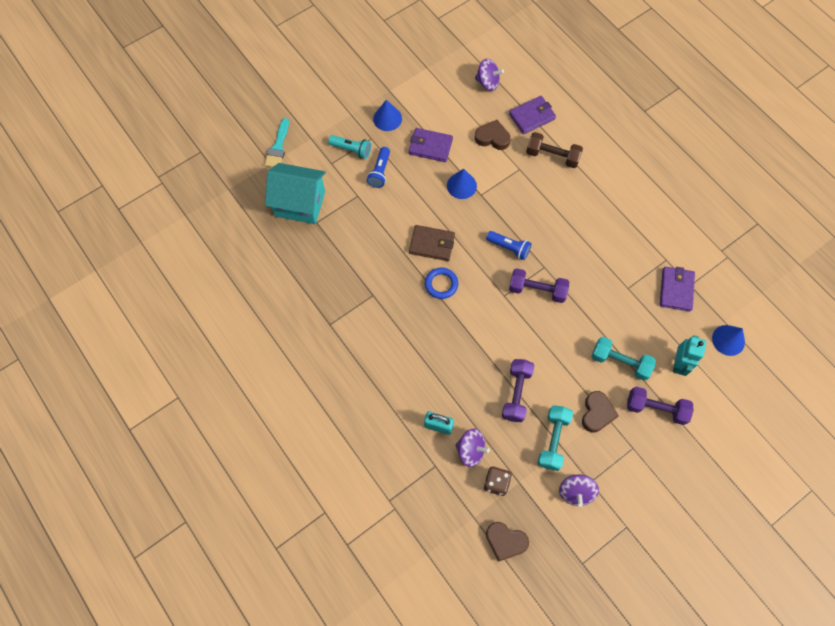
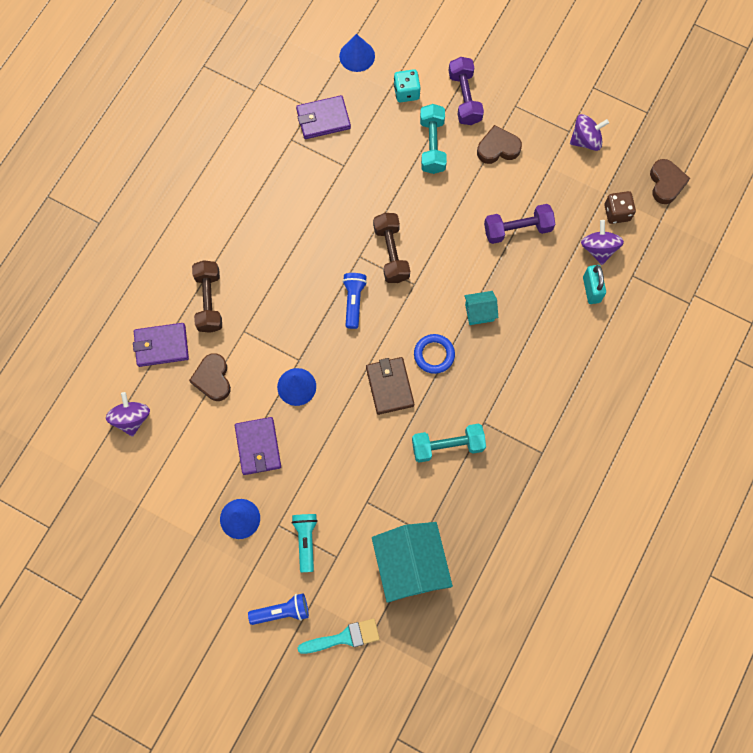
camera: 115 degrees left, 5 degrees up
(380, 172) = (321, 491): blue flashlight -> blue flashlight (282, 611)
(459, 331) = (479, 312): none -> turquoise house
(531, 116) = (161, 346): purple wallet -> purple wallet turned 45 degrees counterclockwise
(537, 290) = (391, 253): purple dumbbell -> brown dumbbell
(553, 440) = (547, 178): turquoise dumbbell -> turquoise dumbbell (447, 446)
(678, 364) = (406, 92): turquoise robot -> turquoise dice

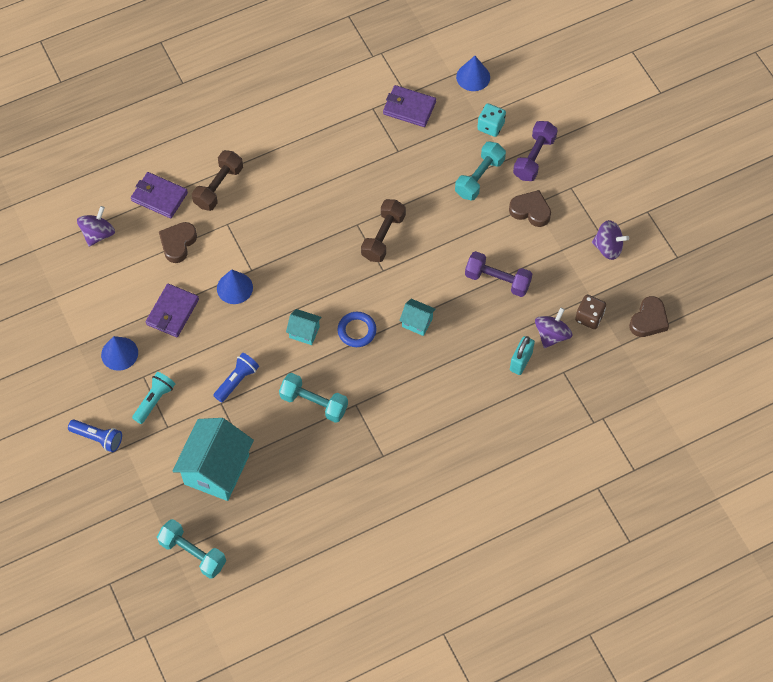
camera: 35 degrees right, 10 degrees down
(344, 637) = (128, 486): turquoise brush -> none
(353, 301) = (326, 254): blue flashlight -> blue flashlight (237, 381)
(389, 386) = (304, 332): brown wallet -> turquoise house
(448, 657) = (193, 553): none -> turquoise dumbbell

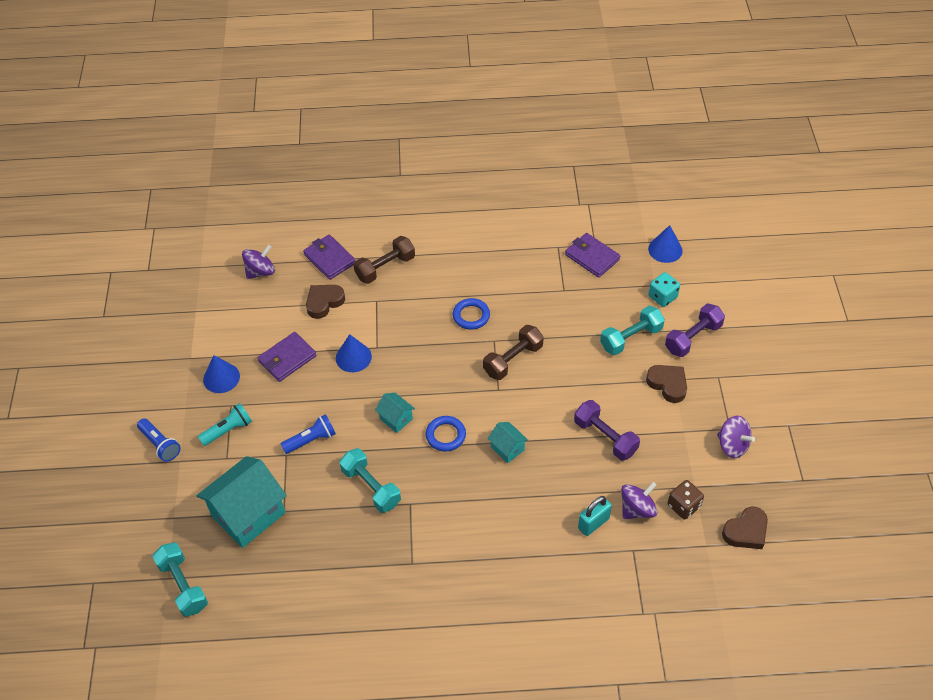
camera: 25 degrees right, 10 degrees down
(324, 207) = (471, 316): none -> blue ring

